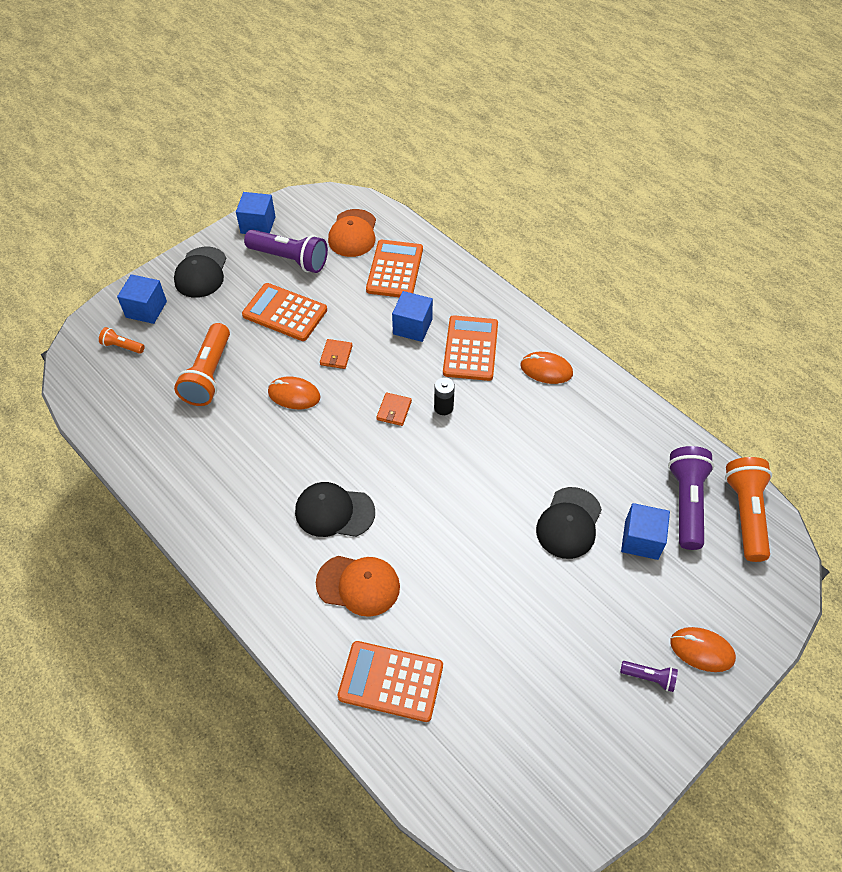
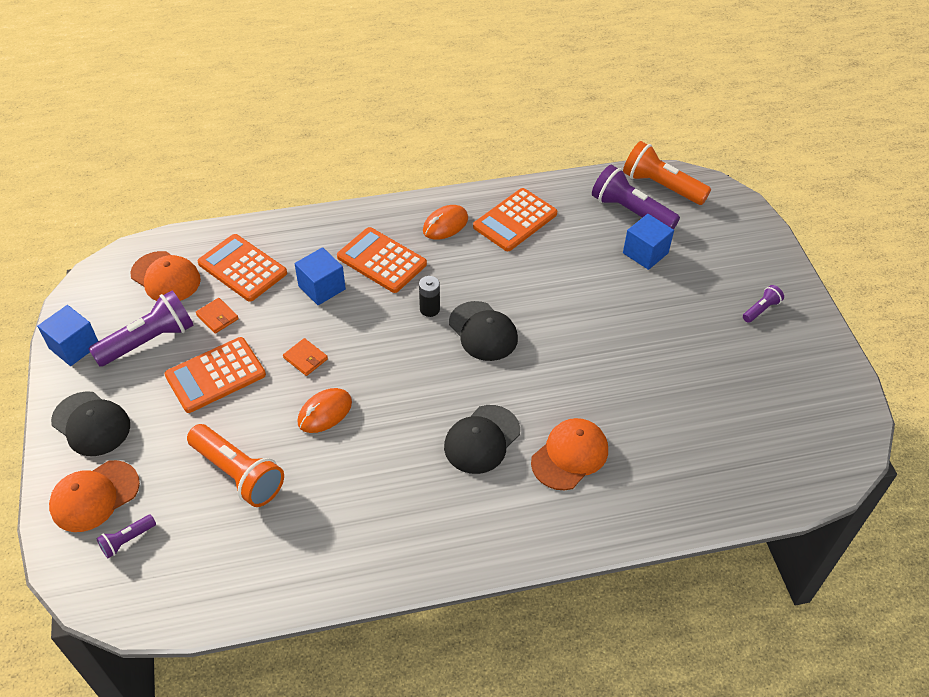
camera: 60 degrees left, 5 degrees down
(122, 346) = (127, 540): orange flashlight -> purple flashlight
(146, 309) = (94, 496): blue cube -> orange cap
(390, 681) = (676, 474): orange calculator -> orange calculator (515, 220)
(394, 410) = (405, 345): orange wallet -> orange wallet (217, 317)
(569, 523) = (602, 287): black cap -> black cap (483, 331)
(702, 650) = (755, 269): orange mouse -> none

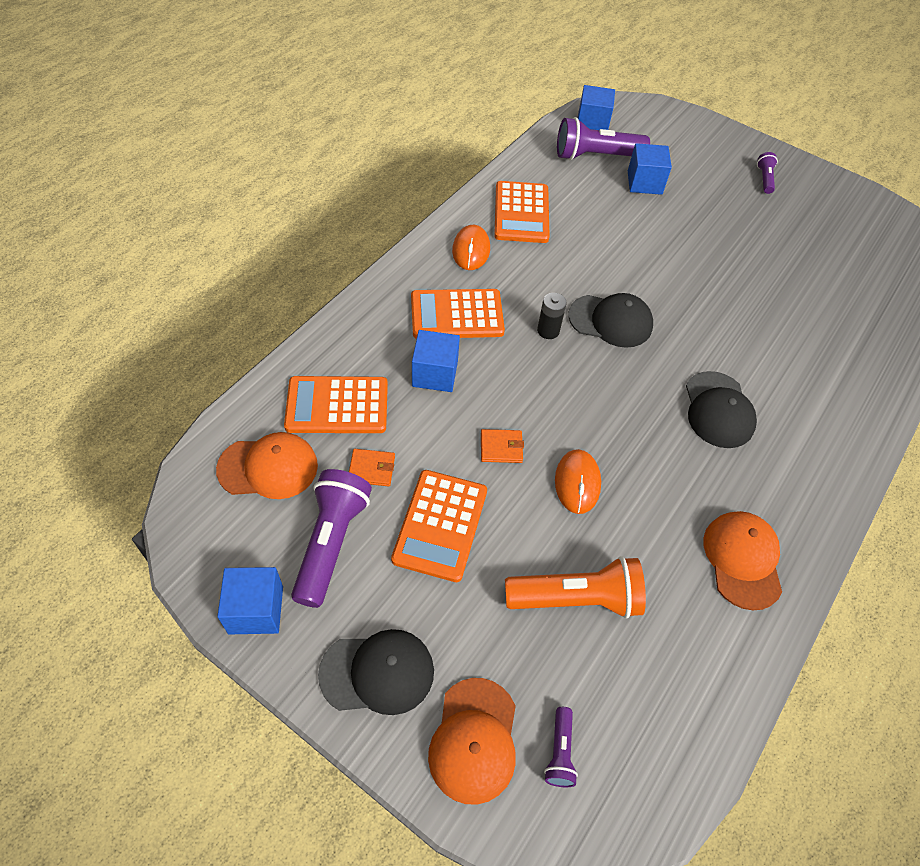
camera: 45 degrees left, 5 degrees up
(570, 455) = (788, 375): orange cap -> orange cap (742, 560)
(661, 186) = (592, 124): orange flashlight -> blue cube

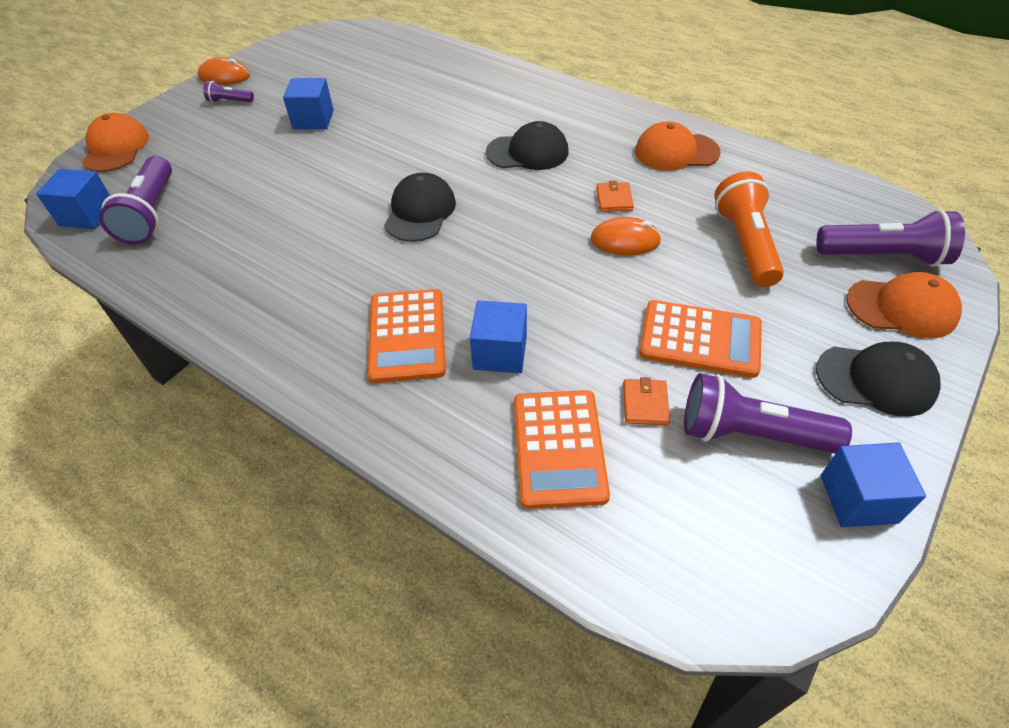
camera: 85 degrees left, 5 degrees down
(268, 467) = (667, 515): orange cap -> orange cap (116, 148)
(377, 672) = (876, 380): black cap -> black cap turned 105 degrees clockwise
(471, 250) = (296, 325): orange mouse -> orange mouse (224, 76)
(501, 447) = (594, 294): orange wallet -> orange wallet (614, 199)
(521, 213) = (237, 279): orange calculator -> none
(548, 331) = (433, 258): black battery -> none
(559, 752) = (883, 256): purple flashlight -> purple flashlight, size x2.05
(644, 182) = (211, 178): blue cube -> blue cube (313, 119)

